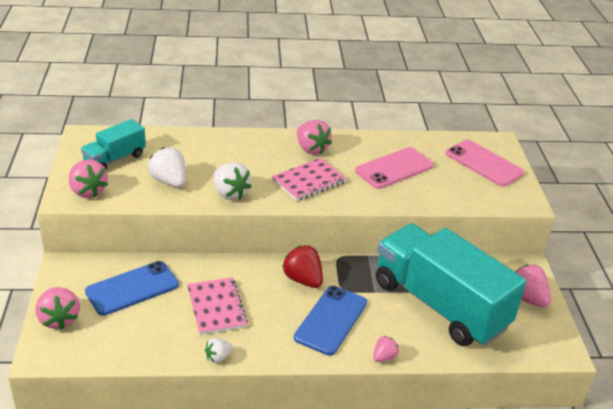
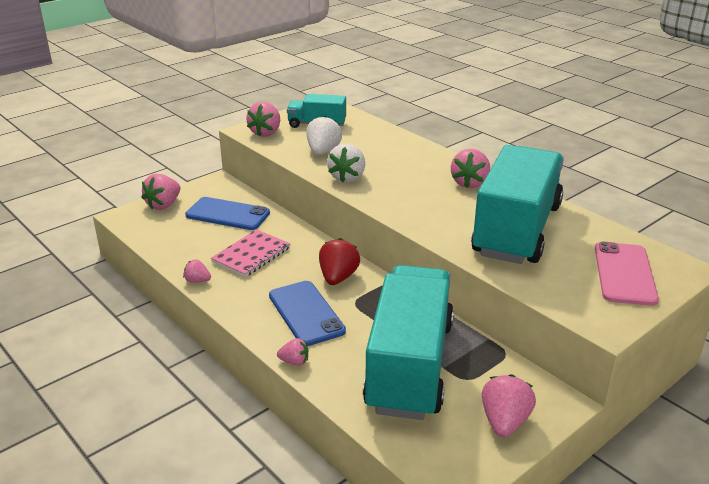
camera: 55 degrees right, 5 degrees down
(218, 357) = (197, 281): white strawberry -> pink strawberry
(309, 181) = (421, 200): pink notebook -> none
(331, 320) = (306, 313): blue phone -> blue phone turned 75 degrees clockwise
(394, 168) = (517, 230): pink phone -> turquoise truck

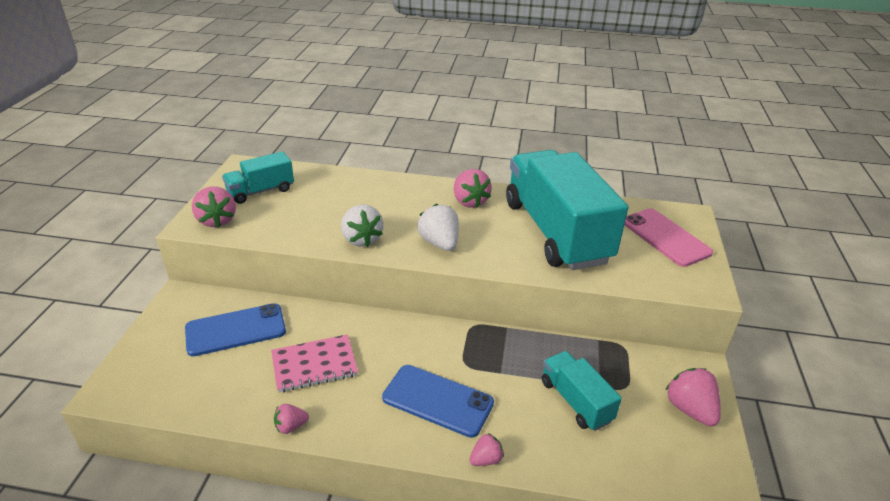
camera: 40 degrees left, 5 degrees up
(164, 205) = (145, 353): pink strawberry -> none
(251, 255) = (314, 365): pink notebook -> pink notebook turned 75 degrees clockwise
(323, 151) = (304, 220): white strawberry -> white strawberry (439, 243)
(338, 277) = (423, 346): red strawberry -> none
(410, 365) = (576, 401): turquoise truck -> turquoise truck, size x0.48

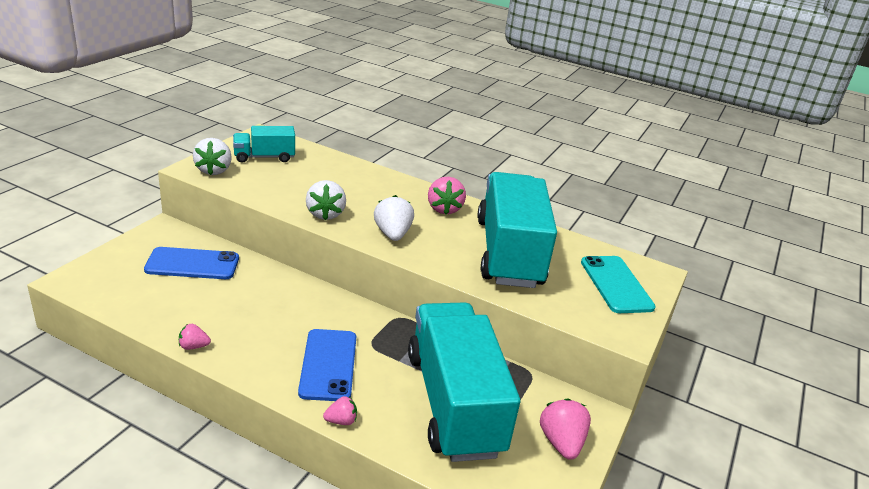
camera: 15 degrees right, 5 degrees down
(217, 220) = (214, 170): pink strawberry -> white strawberry
(314, 365) = (240, 308): pink notebook -> none
(437, 400) = (328, 365): blue phone -> blue phone turned 45 degrees clockwise
(576, 401) = (454, 403): turquoise truck -> turquoise truck, size x2.10
(665, 237) = (616, 284): pink phone -> turquoise phone

